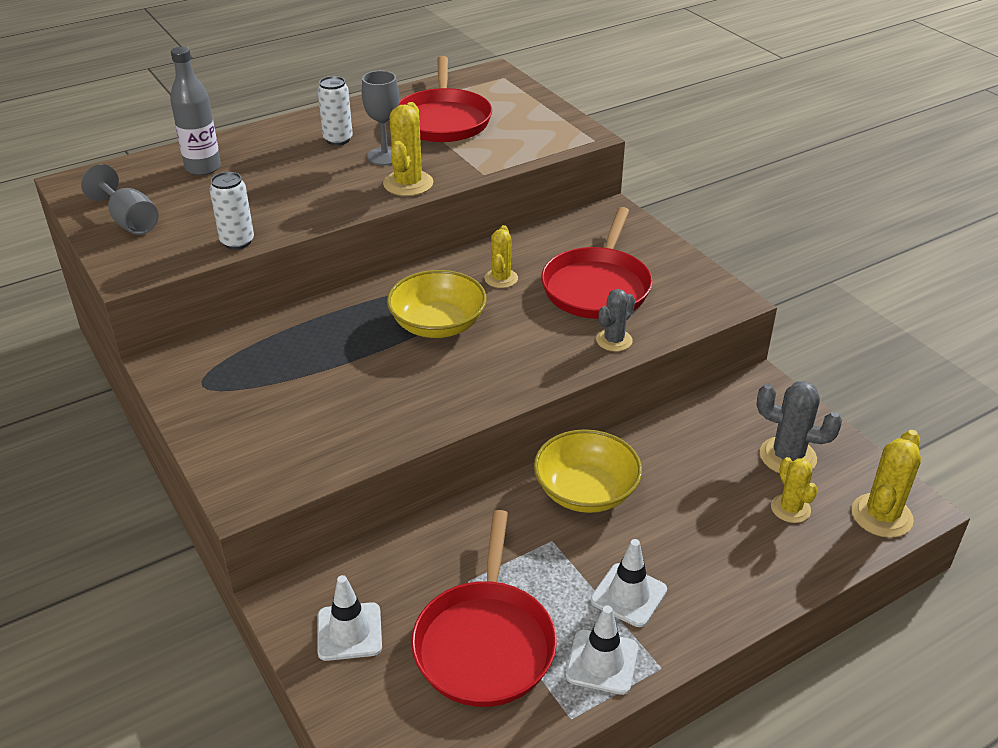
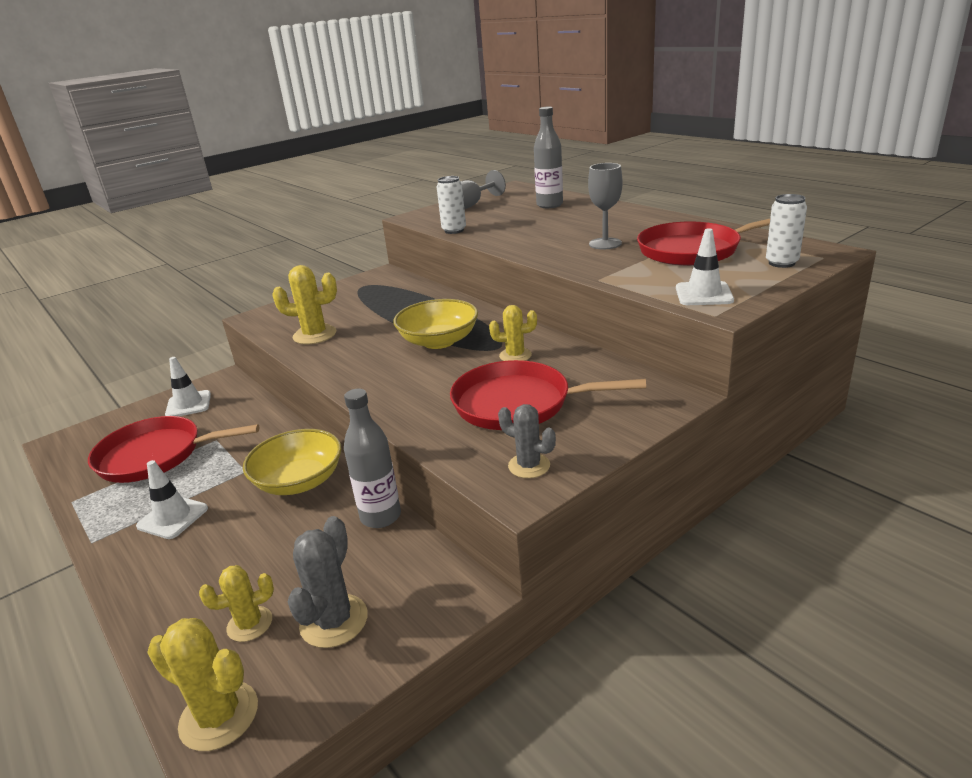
camera: 85 degrees right, 10 degrees down
(338, 140) = (622, 226): white can -> white can (781, 263)
(408, 184) = (562, 258): yellow cactus -> yellow cactus (314, 335)
(602, 662) = (112, 510): white traffic cone -> white traffic cone (703, 294)
(614, 340) = (426, 422): grey cactus -> grey cactus (529, 466)
(658, 430) = (380, 516): none -> grey bottle

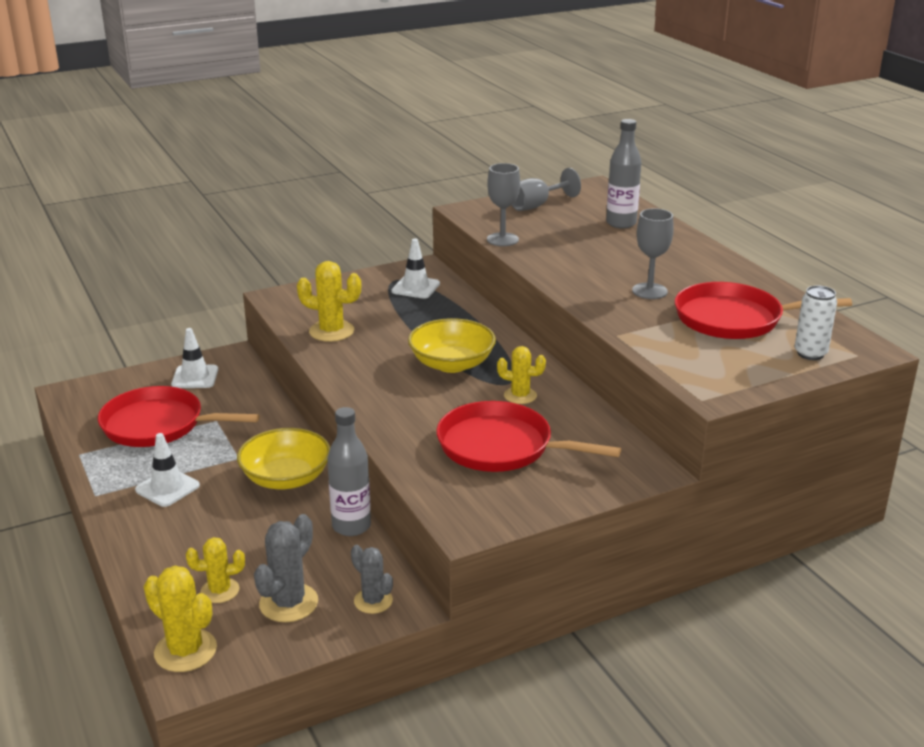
camera: 10 degrees right, 0 degrees up
(454, 230) = (502, 239): white can -> grey goblet
(529, 466) = (484, 507): grey cactus -> grey cactus (373, 601)
(703, 294) = (707, 374): white traffic cone -> white traffic cone (415, 287)

